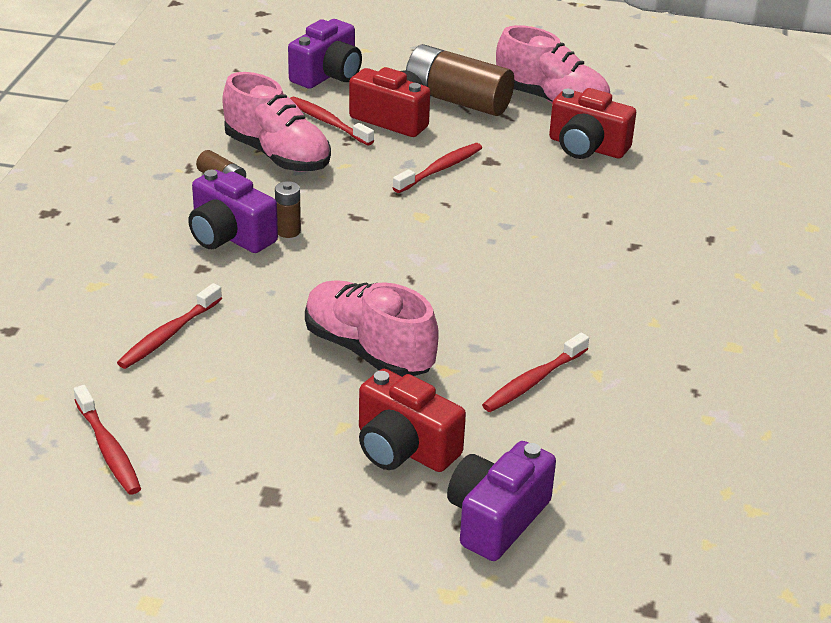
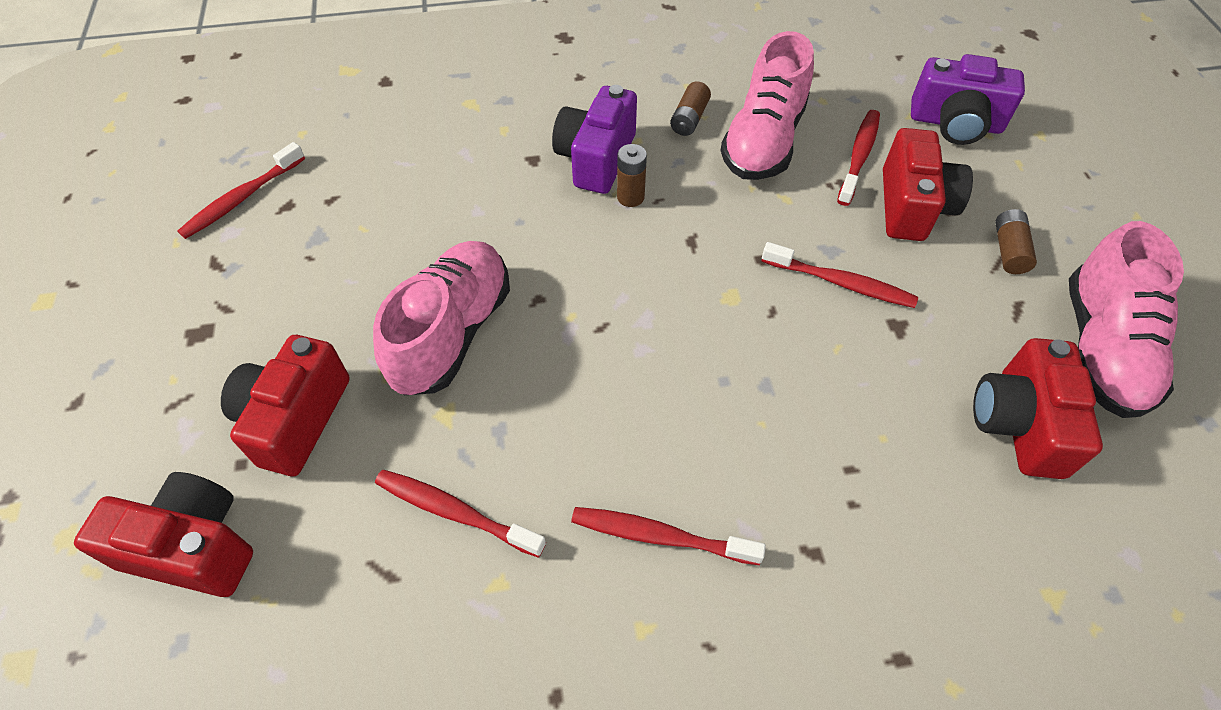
camera: 70 degrees right, 20 degrees up
(168, 334) = (417, 175): red toothbrush -> red toothbrush (660, 536)
(457, 100) = (1009, 250): brown battery -> brown battery, size x0.45
(496, 518) = (192, 547): purple camera -> red camera

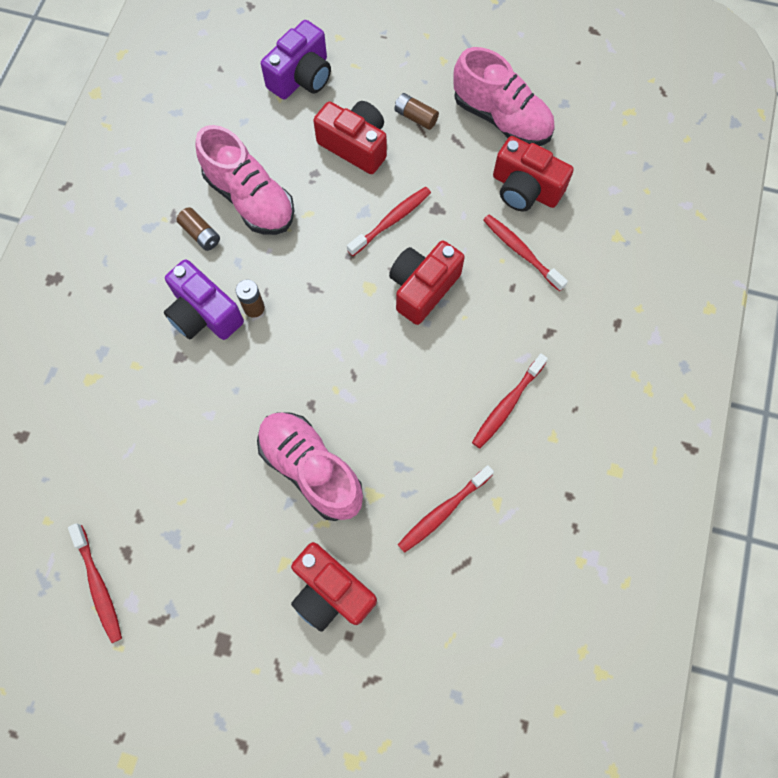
camera: 65 degrees left, 15 degrees up
(192, 547) = (396, 677): red camera -> red camera (422, 288)
(859, 156) = (298, 150): red toothbrush -> red toothbrush (521, 252)

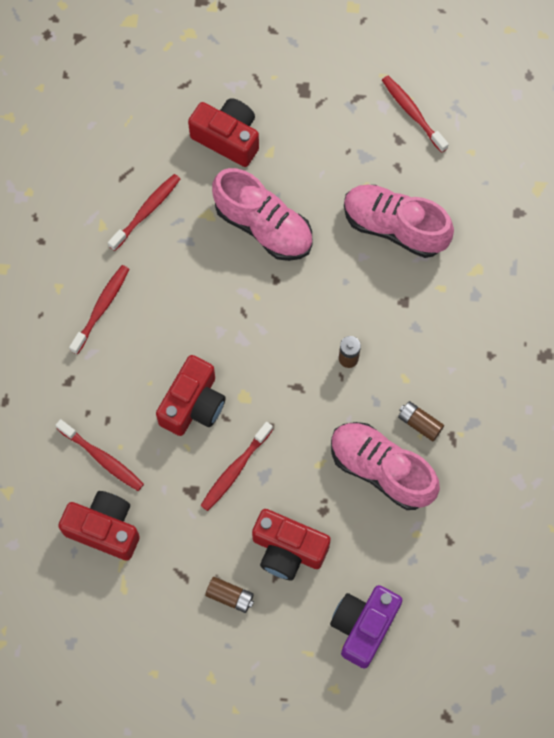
camera: 170 degrees right, 0 degrees up
(204, 314) = (393, 345): purple camera -> none
(501, 118) = (137, 611): pink shoe -> pink shoe (394, 227)

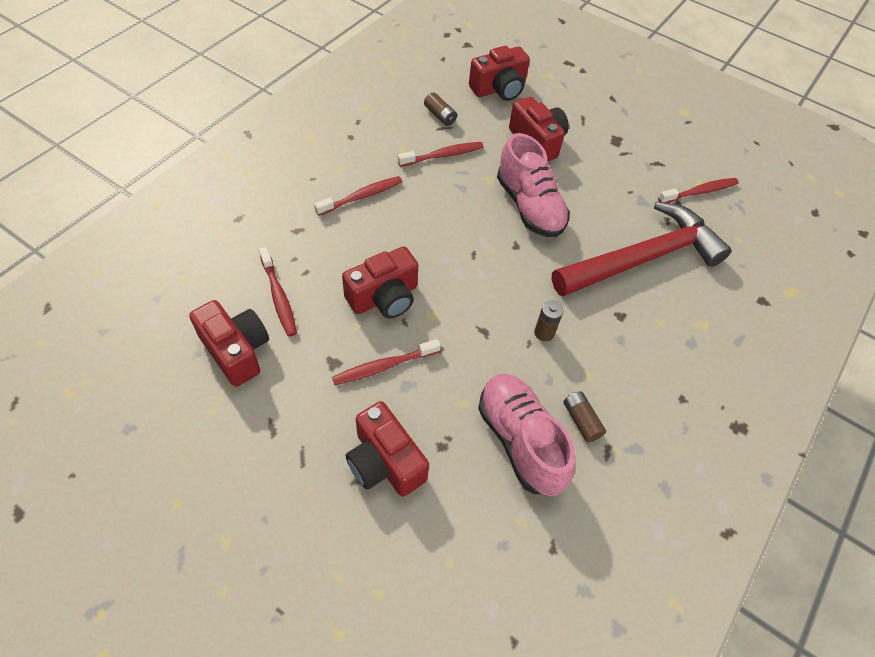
camera: 25 degrees right, 15 degrees down
(150, 86) = (499, 89): none -> red camera
(230, 596) = (301, 473): brown battery -> brown battery (440, 116)
(363, 626) = (411, 584): purple camera -> none
(394, 227) = (642, 258): pink shoe -> red hammer
(412, 113) = (699, 192): red toothbrush -> red toothbrush turned 75 degrees clockwise

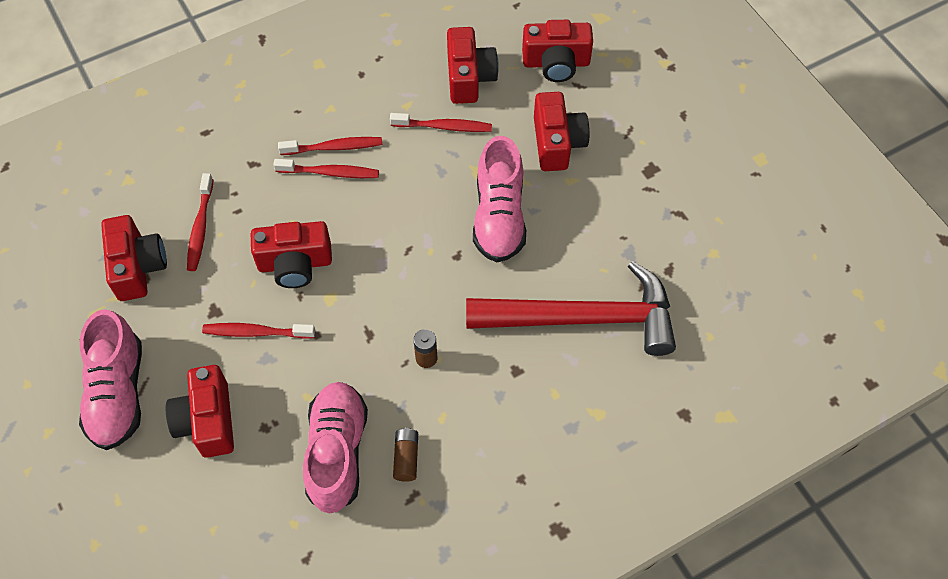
camera: 30 degrees right, 5 degrees up
(280, 472) = (118, 393): none -> pink shoe
(440, 116) = (469, 77): brown battery -> red camera
(699, 192) = (704, 265): red toothbrush -> red toothbrush (330, 173)

